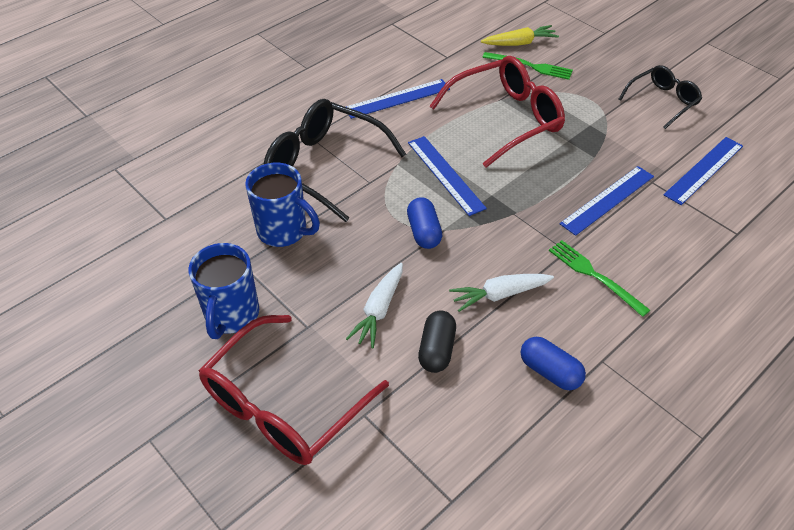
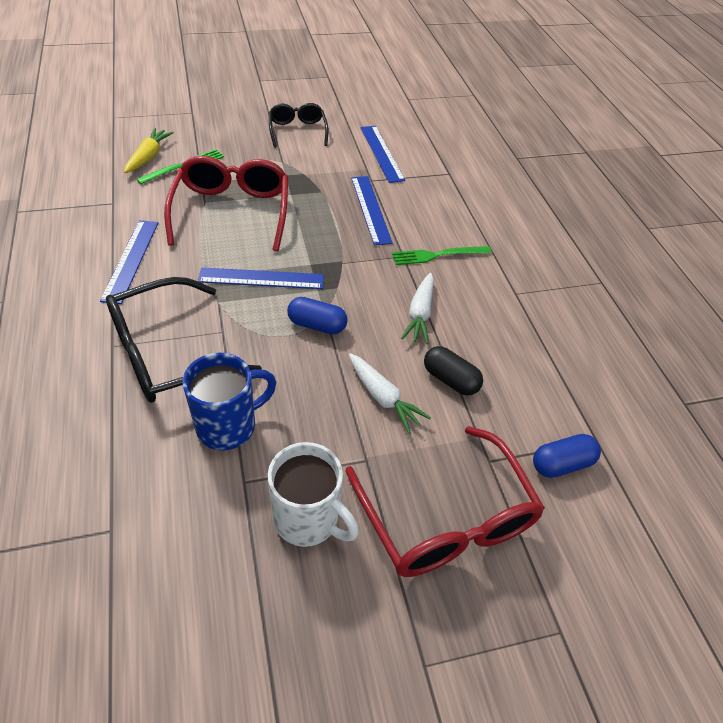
camera: 65 degrees left, 0 degrees up
(231, 315) = (308, 519): blue mug -> white mug
(550, 371) = (510, 325): blue capsule -> blue capsule (561, 464)

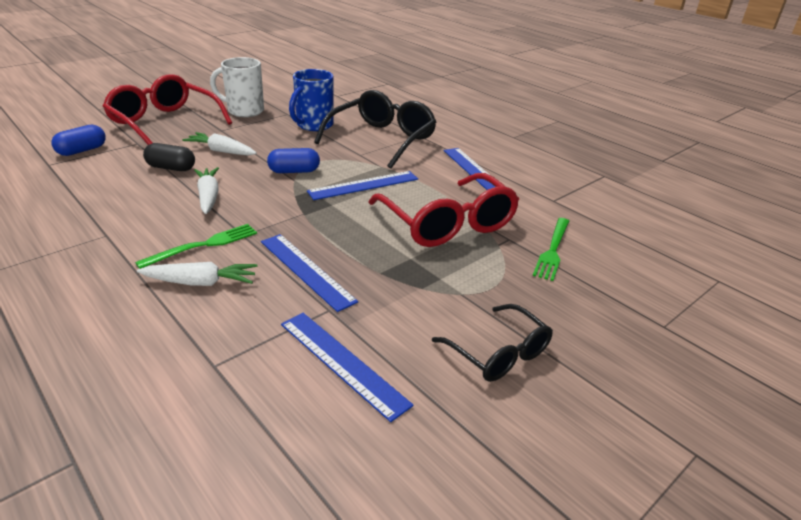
camera: 155 degrees right, 15 degrees down
(148, 156) = (600, 248): yellow carrot -> none
(446, 224) = (200, 282): none -> white carrot

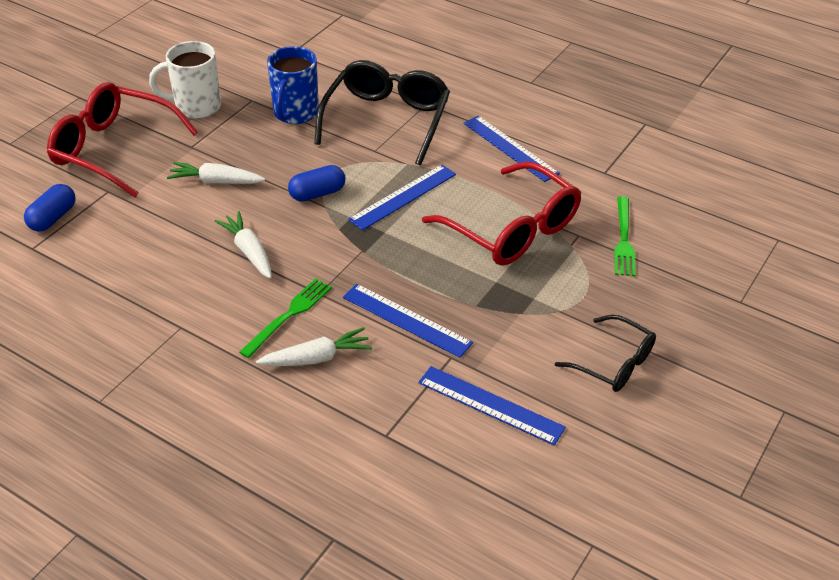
camera: 15 degrees left, 10 degrees up
(171, 168) = (178, 220): black capsule -> none

